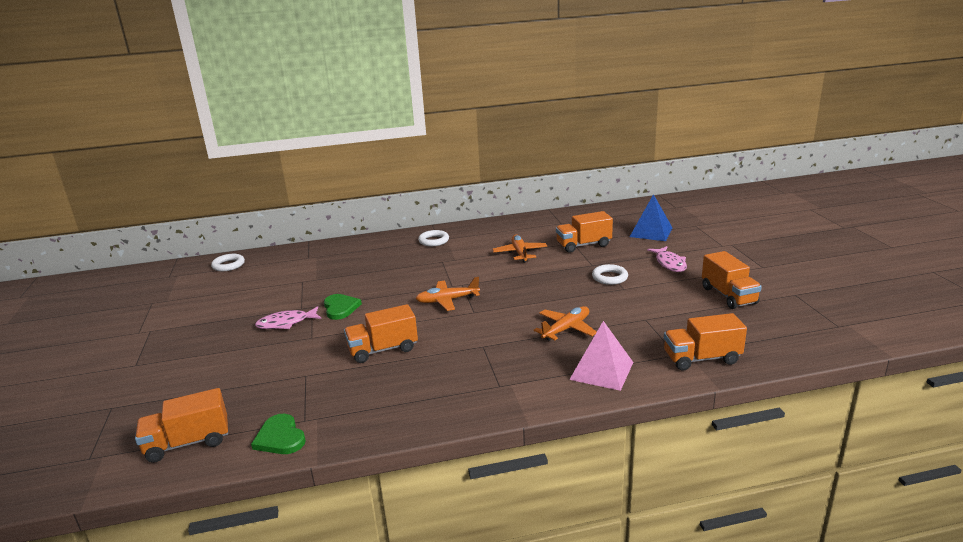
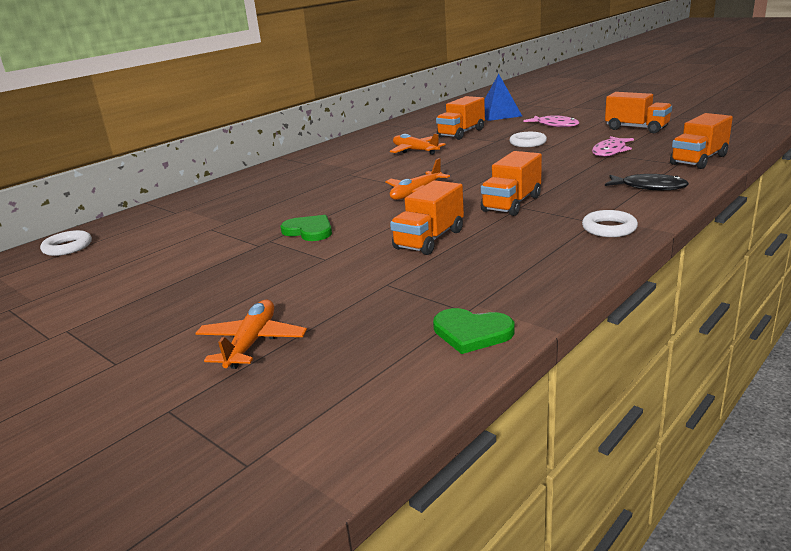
camera: 35 degrees left, 0 degrees up
(188, 443) = (366, 385): orange truck -> orange truck (511, 204)
(286, 323) = (266, 260): pink fish -> pink fish (610, 151)
(434, 241) = (306, 165): white ring -> white ring (609, 228)
(566, 329) = (565, 176): orange plane -> orange plane (252, 342)
(601, 370) = (649, 187): pink pyramid -> black fish

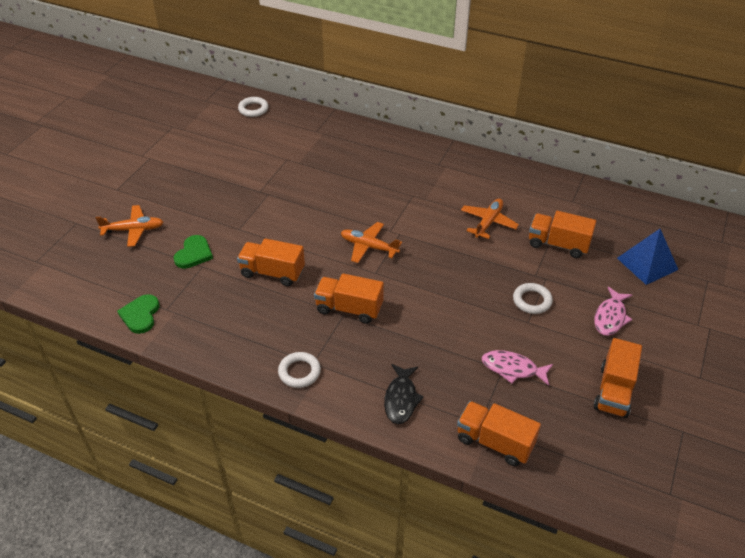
camera: 70 degrees right, 20 degrees up
(309, 231) = (285, 208): green heart -> green heart (194, 254)

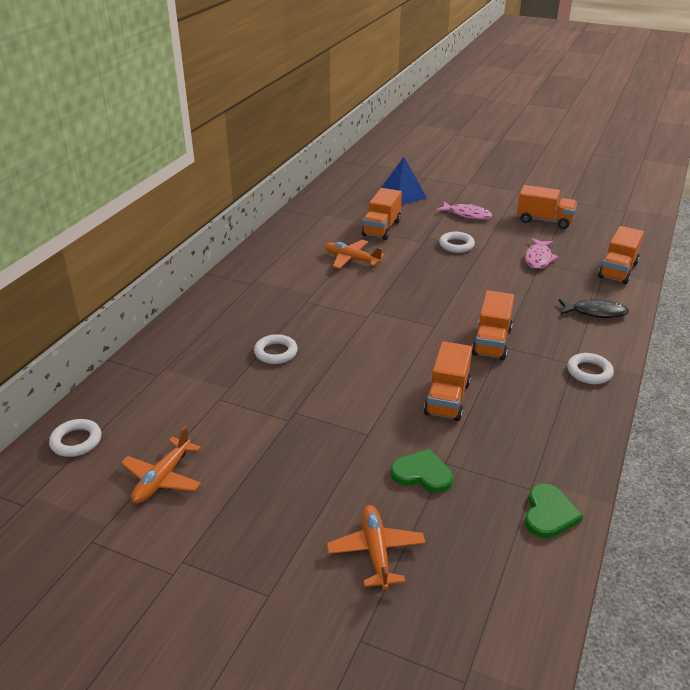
camera: 90 degrees left, 10 degrees down
(140, 315) = (549, 513): green heart -> green heart turned 75 degrees counterclockwise
(339, 182) = (276, 352): none -> white ring
(368, 247) = (394, 330): orange plane -> orange plane (162, 478)

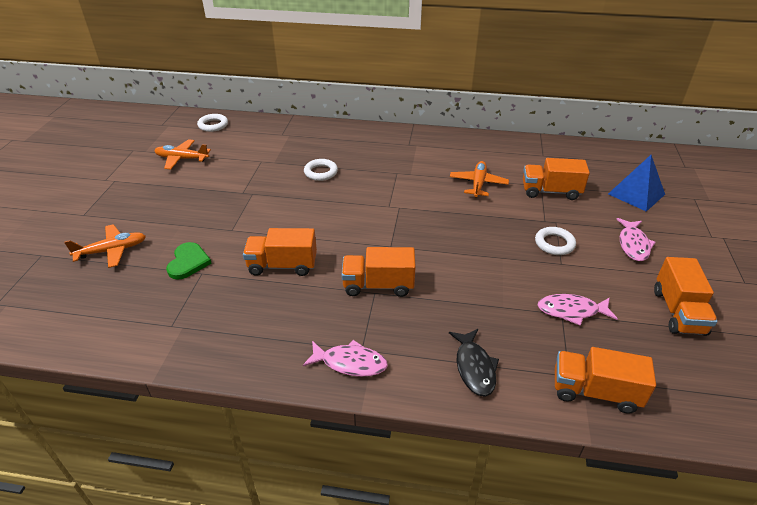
camera: 75 degrees right, 5 degrees up
(549, 513) = (141, 338): green heart -> none
(589, 372) = (350, 363): white ring -> pink fish

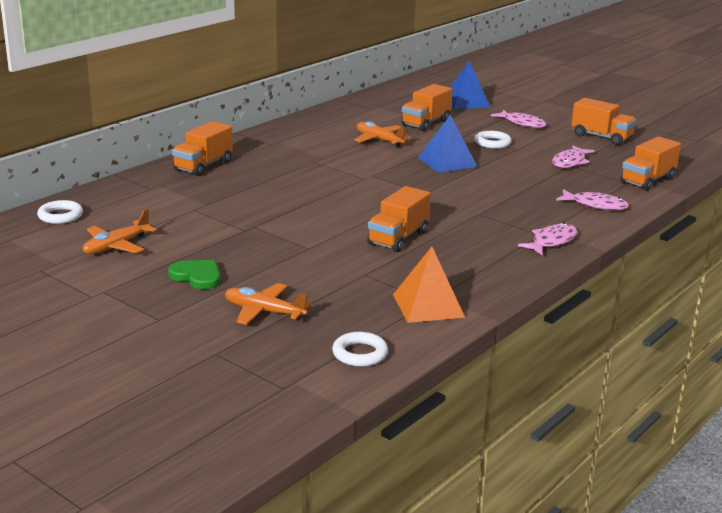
camera: 60 degrees left, 15 degrees down
(112, 251) = (264, 311): orange plane -> orange plane turned 75 degrees counterclockwise
(160, 328) = (428, 305): none -> orange pyramid
(188, 262) = (338, 277): green heart -> green heart (197, 276)
(321, 172) = (263, 189): white ring -> white ring (360, 354)
(378, 285) = (471, 210): orange truck -> orange truck (203, 166)
(474, 234) = (447, 162): none -> blue pyramid
(474, 367) = (595, 205): black fish -> pink fish

